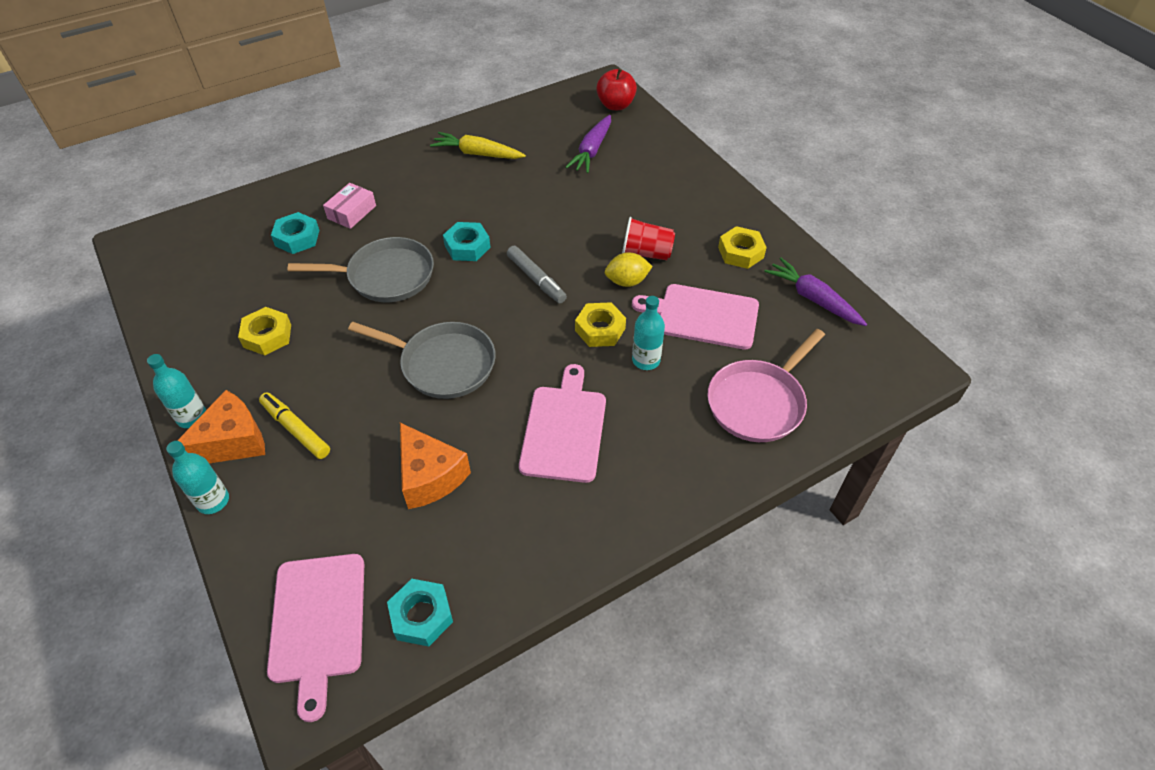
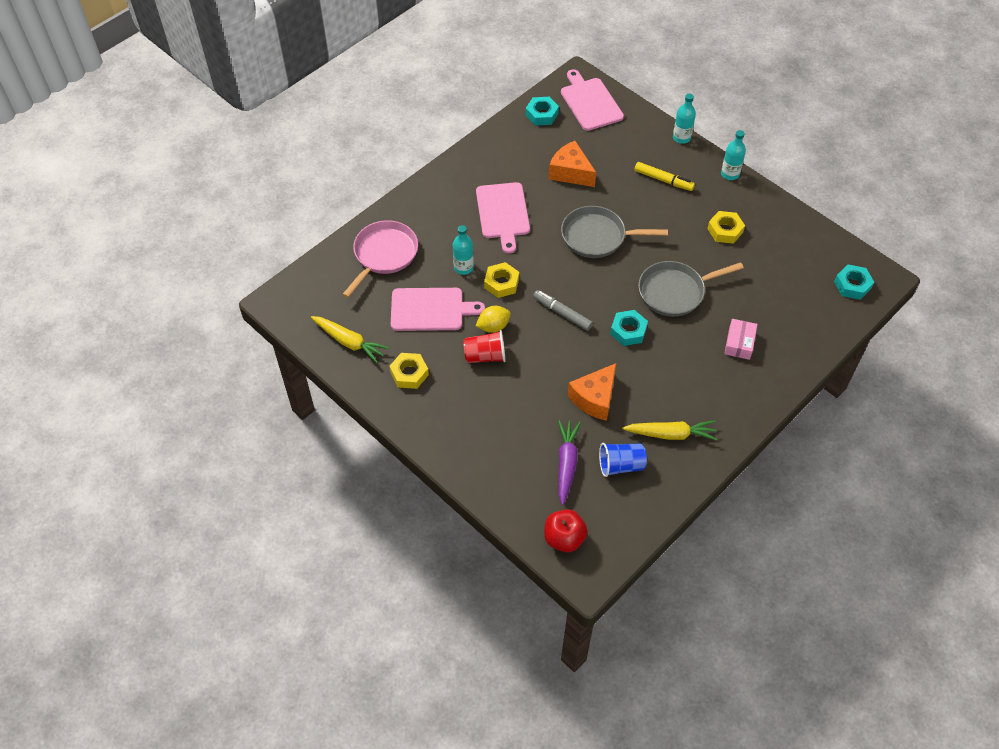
camera: 165 degrees right, 5 degrees up
(232, 441) = (695, 166): orange cheese -> orange cheese (595, 398)
(297, 238) = (764, 309): turquoise nut -> turquoise nut (852, 285)
(540, 141) = (620, 465): none -> blue cup
(813, 299) = (349, 342): purple carrot -> yellow carrot

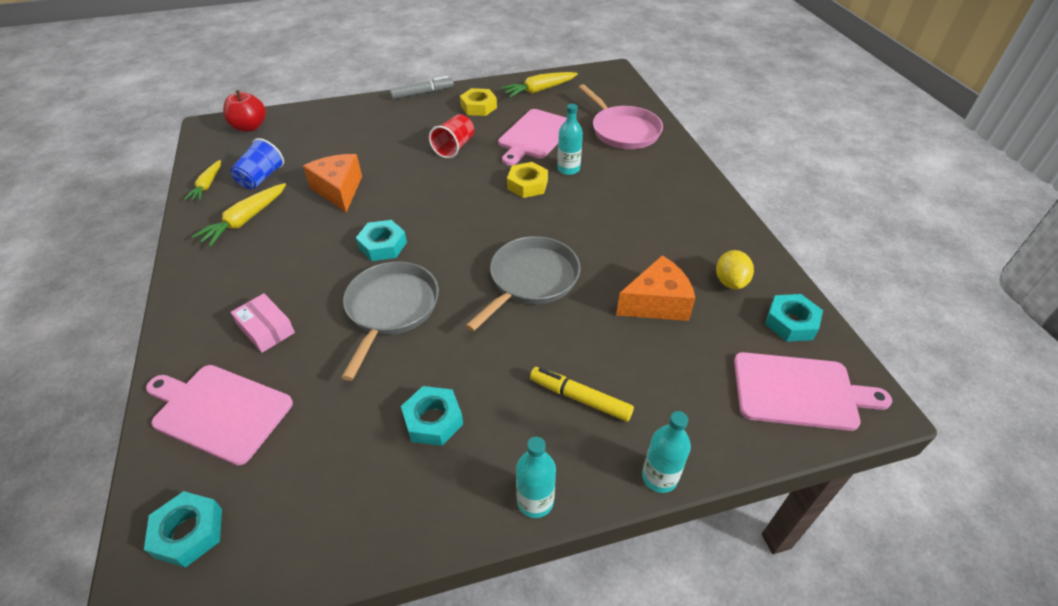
camera: 120 degrees right, 10 degrees down
(493, 326) = (481, 162): yellow lemon -> yellow lemon (730, 282)
(503, 213) = (624, 220): pink cutting board -> pink cutting board (219, 411)
(562, 313) = (452, 209): grey marker -> grey marker (422, 93)
(566, 463) = (303, 151): purple carrot -> none
(657, 497) = (207, 185): none -> yellow carrot
(663, 180) = (580, 398): yellow marker -> yellow marker turned 60 degrees clockwise
(725, 230) = (433, 420): yellow nut -> turquoise nut

